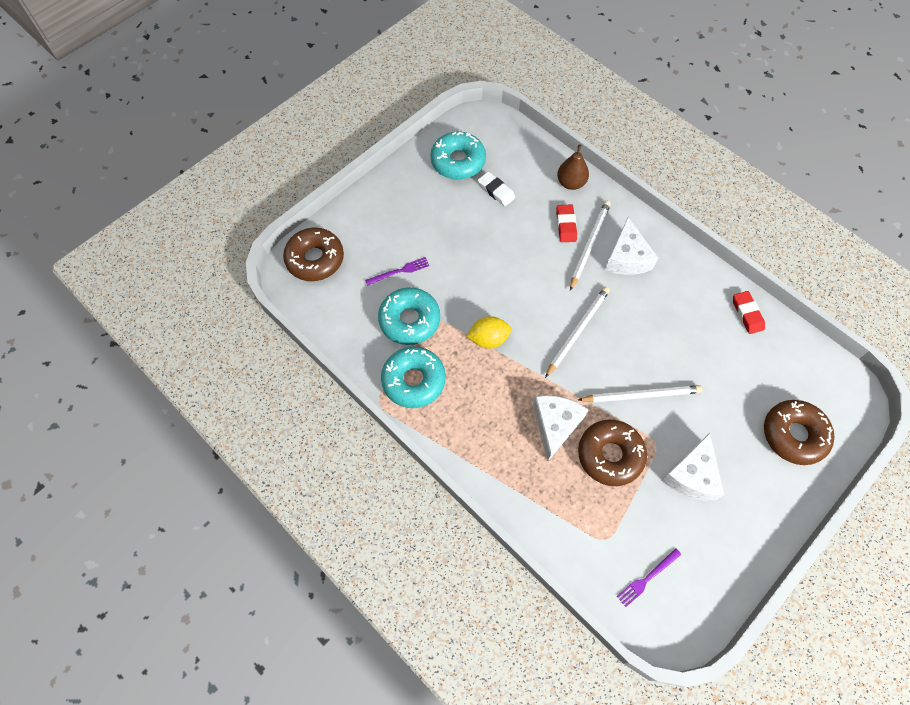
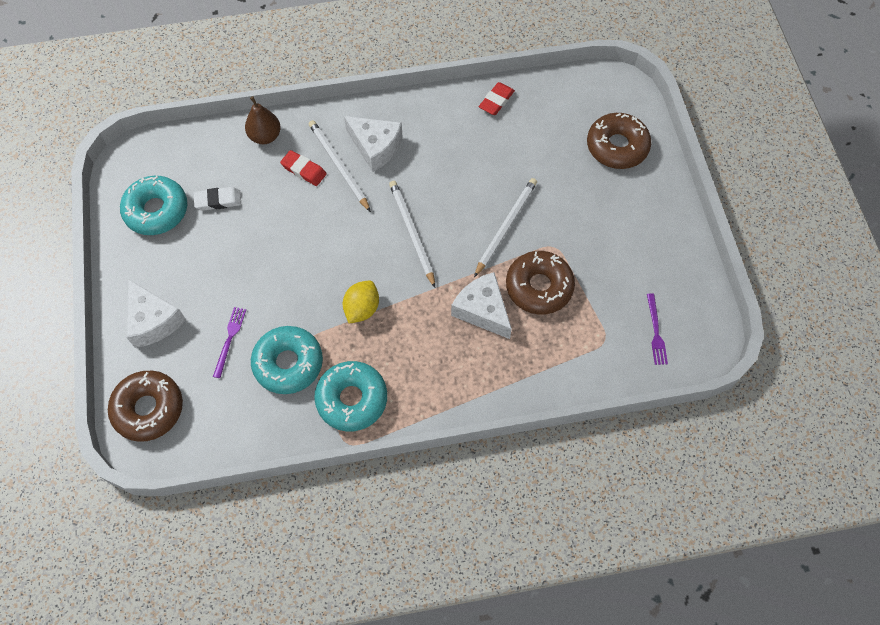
camera: 55 degrees left, 0 degrees up
(691, 475) = (598, 240): white cheese -> white cheese (153, 321)
(747, 314) = (496, 101): red eraser -> red eraser turned 75 degrees counterclockwise

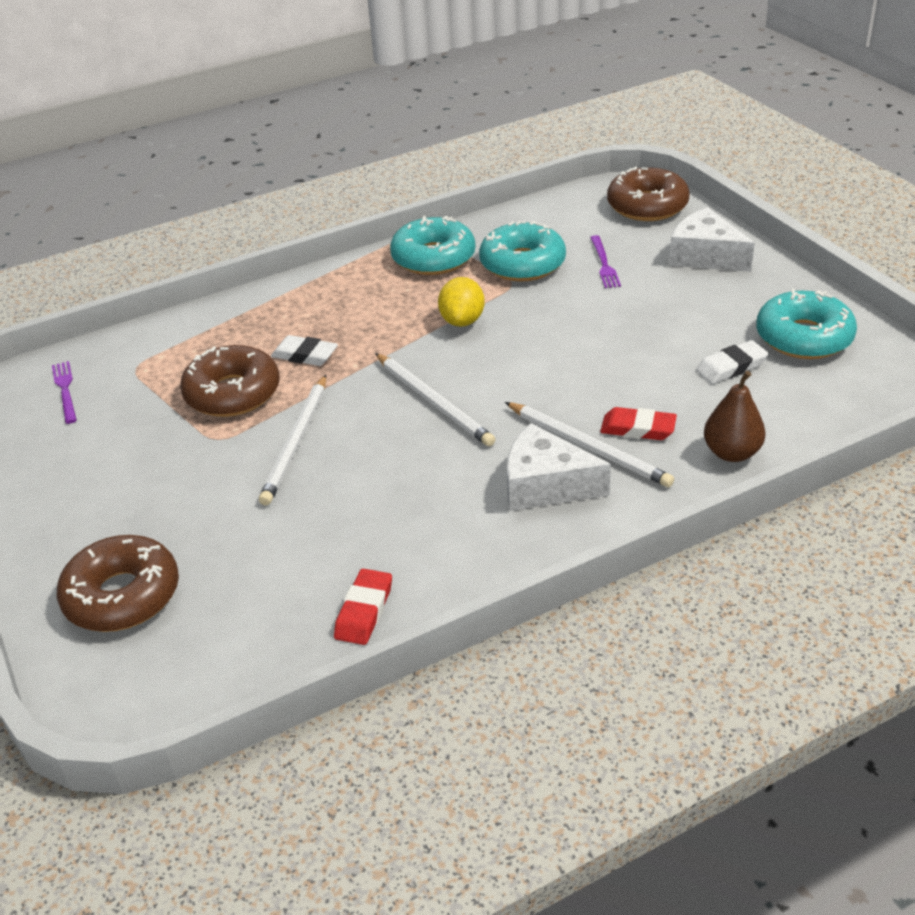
camera: 165 degrees right, 25 degrees down
(482, 310) = (305, 355): white cheese -> white eraser

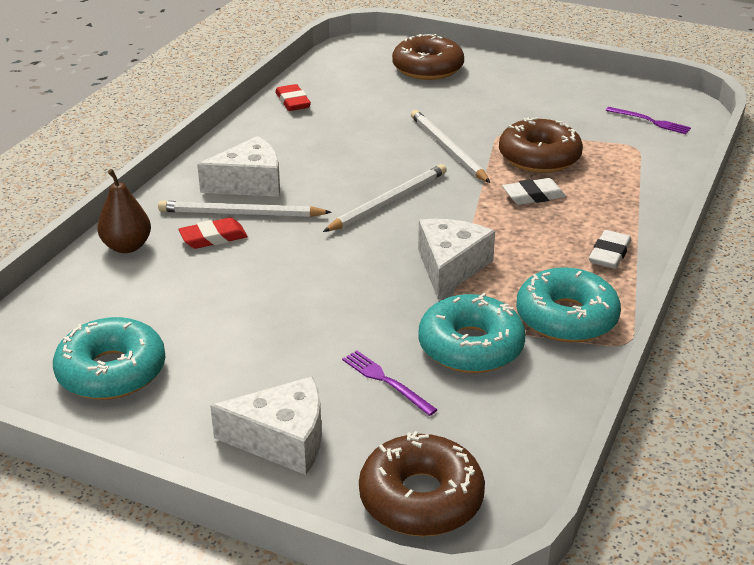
camera: 140 degrees right, 5 degrees down
(434, 402) = (389, 201): white pencil -> white pencil turned 120 degrees clockwise
(462, 321) = (450, 267): yellow lemon -> white cheese
(731, 367) = (168, 314): white eraser -> white eraser (609, 254)

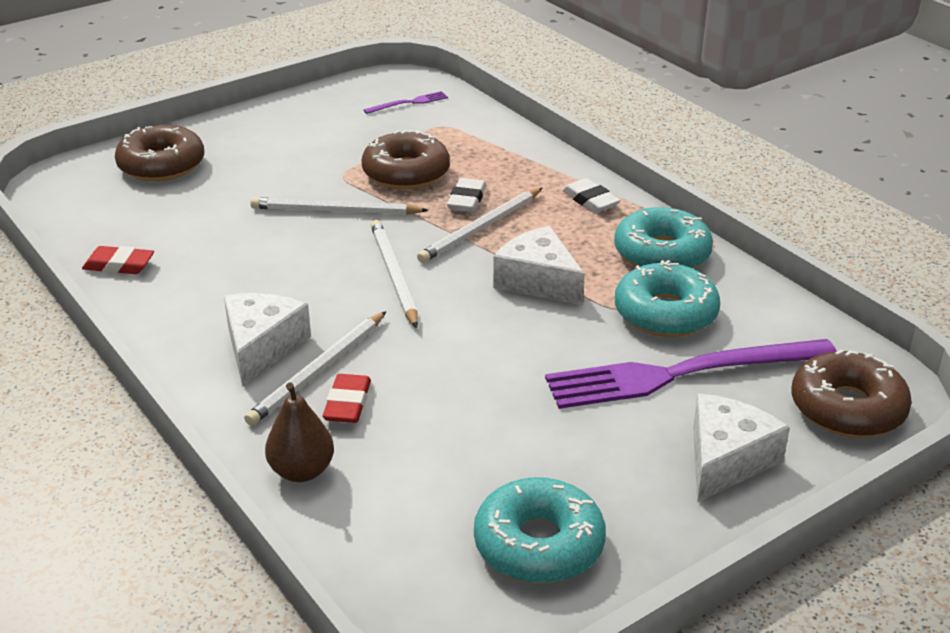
camera: 60 degrees left, 0 degrees up
(386, 381) = (681, 374): purple fork -> purple fork, size x2.43
(498, 216) = (481, 228): none -> white pencil

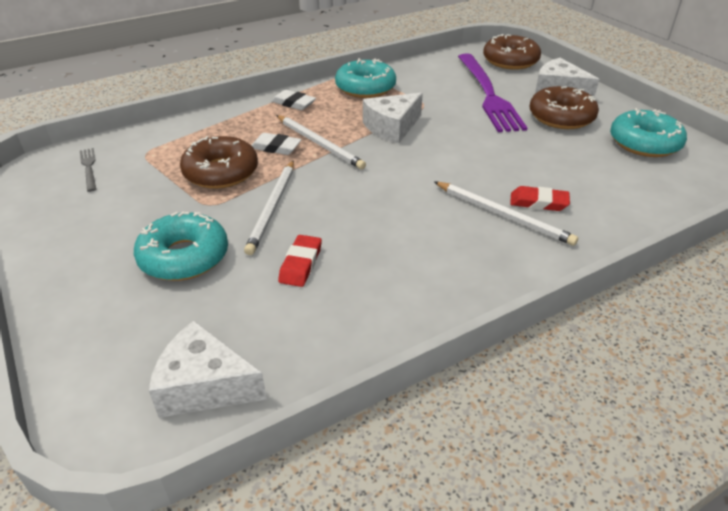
camera: 85 degrees left, 5 degrees up
(119, 265) = (338, 343): red eraser -> red eraser (300, 264)
(162, 165) = (126, 328): brown donut -> brown donut (561, 117)
(262, 347) = (475, 242): white cheese -> white cheese (204, 385)
(301, 471) = (615, 221): brown pear -> none
(393, 275) = (378, 181): white pencil -> none
(408, 103) = (89, 168): purple fork -> grey fork
(590, 200) = (293, 103): white eraser -> white eraser turned 60 degrees clockwise
(665, 313) = (430, 93): turquoise donut -> turquoise donut (184, 257)

